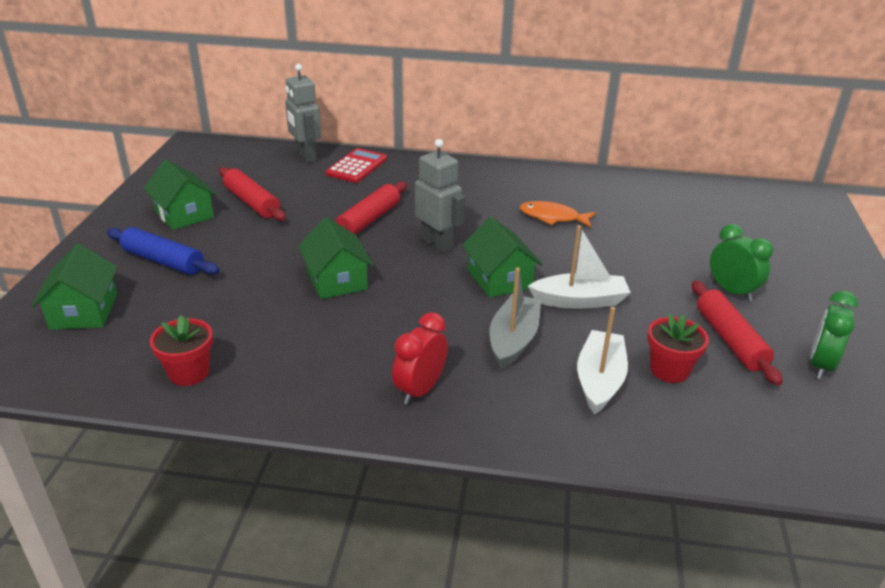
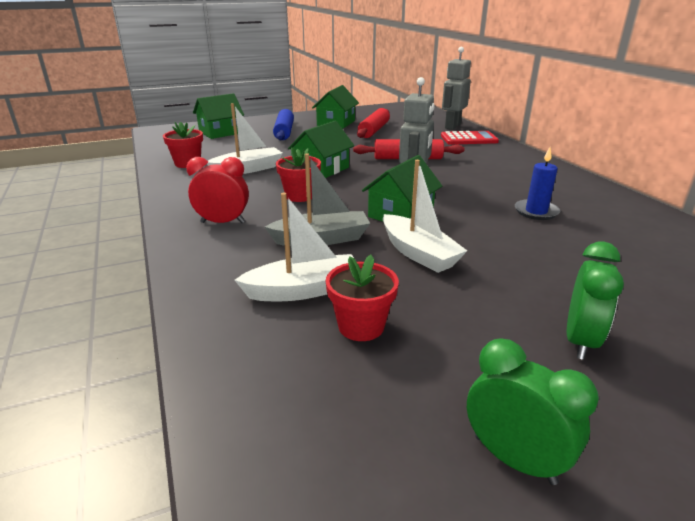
camera: 60 degrees right, 5 degrees down
(274, 330) = (248, 169): none -> white boat
(399, 319) = (300, 196): none -> red flower pot
(553, 217) = (536, 212): orange fish -> blue candle
(730, 340) = (470, 359): red rolling pin -> none
(820, 365) = (514, 459): green clock -> green clock turned 45 degrees clockwise

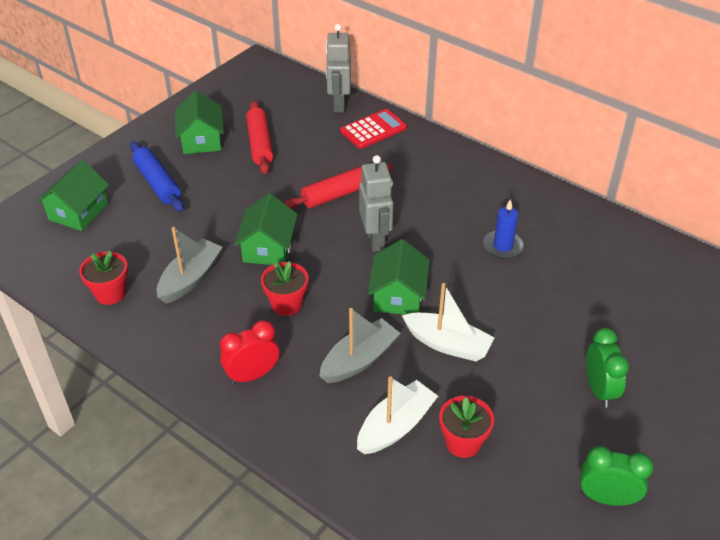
camera: 30 degrees left, 15 degrees up
(248, 169) = (190, 278): white boat -> grey boat

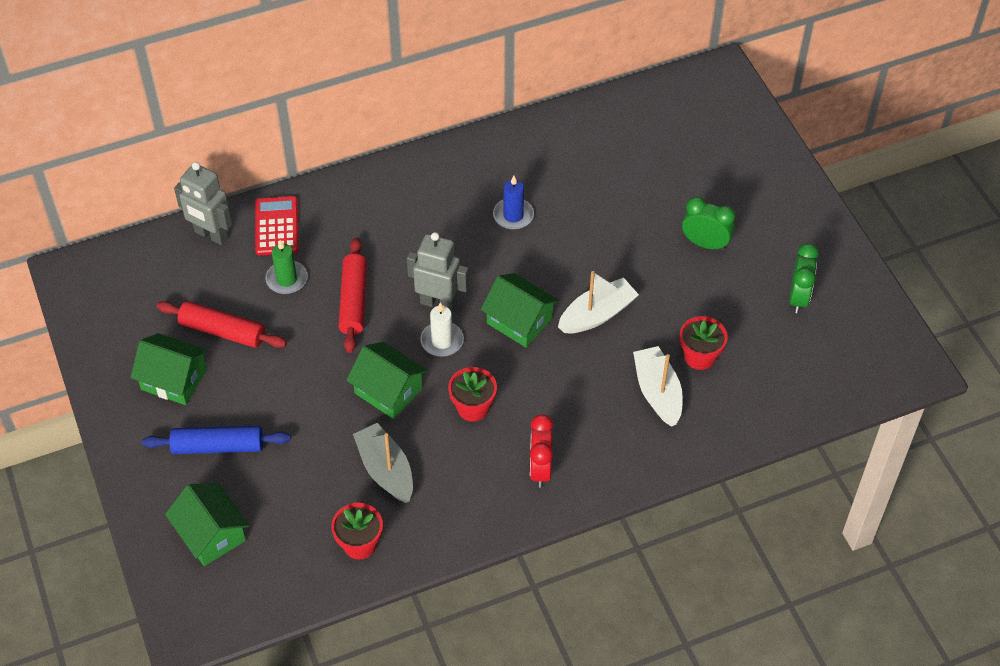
camera: 60 degrees left, 10 degrees up
(330, 154) = (286, 279): none -> green candle
(339, 258) = (442, 341): none -> white candle
(359, 360) = (573, 384): grey boat -> none
(606, 498) = (798, 297): green clock -> green clock turned 150 degrees clockwise

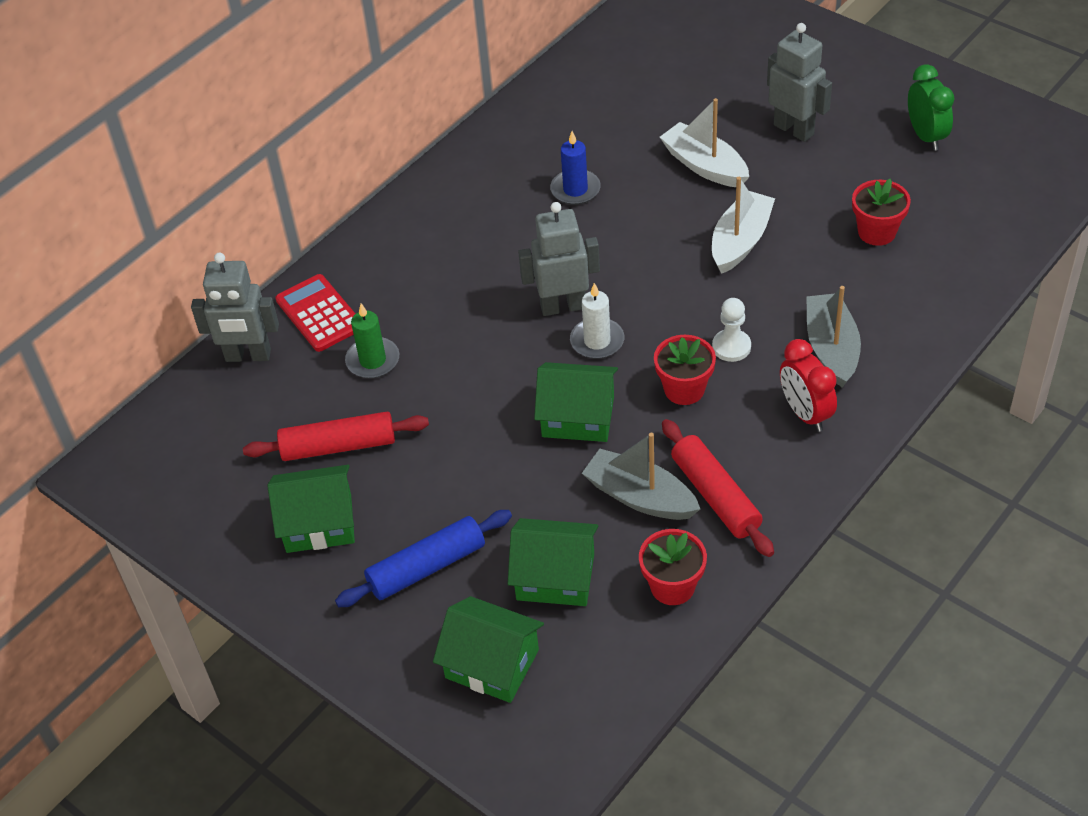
camera: 25 degrees left, 5 degrees down
(353, 301) = (467, 347): red rolling pin -> red rolling pin (715, 496)
(519, 321) = (664, 284): green house -> green house (555, 576)
(528, 393) = (731, 347): none -> white pawn
(596, 430) = (831, 348): none -> grey boat
(657, 392) = (863, 284): white boat -> white boat (704, 166)
(705, 244) = (794, 129): green clock -> grey robot

